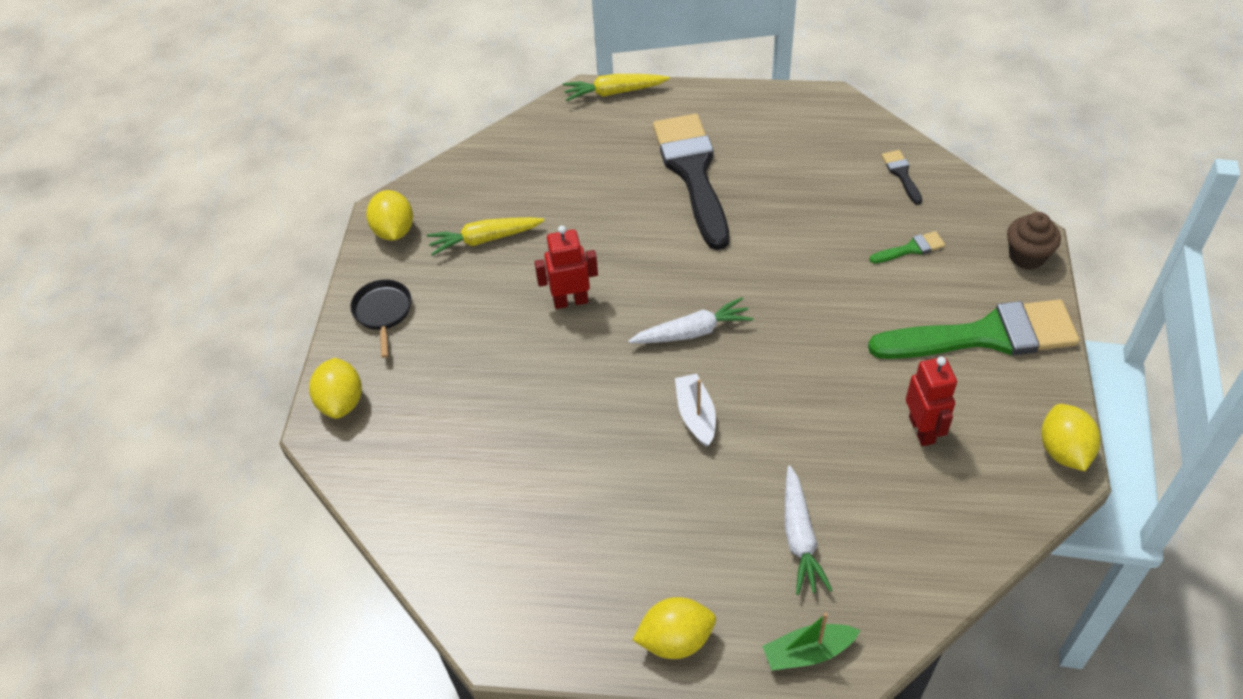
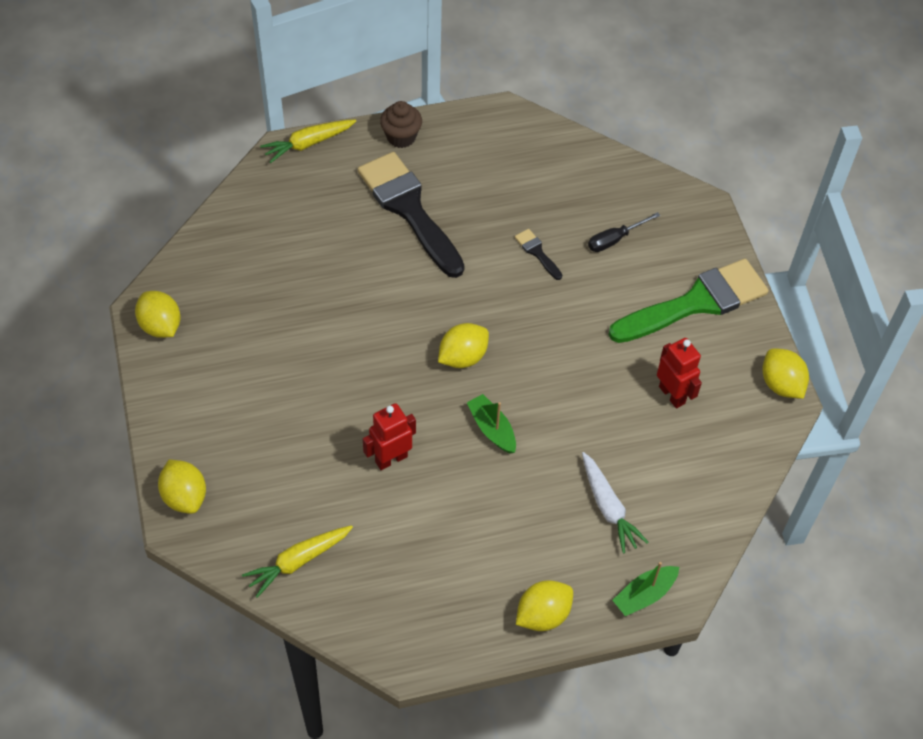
camera: 25 degrees left, 5 degrees up
(383, 312) = (185, 406): black pan -> none
(484, 239) = (248, 315): yellow carrot -> yellow carrot (298, 561)
(570, 301) = (348, 354): red robot -> red robot (391, 459)
(692, 332) = (462, 357): white carrot -> yellow lemon
(696, 415) = (492, 429): white boat -> green boat
(901, 174) = (586, 172): black brush -> black brush (537, 252)
(911, 249) = (615, 239): green brush -> black screwdriver
(1027, 256) = (707, 225): brown cupcake -> brown cupcake (401, 137)

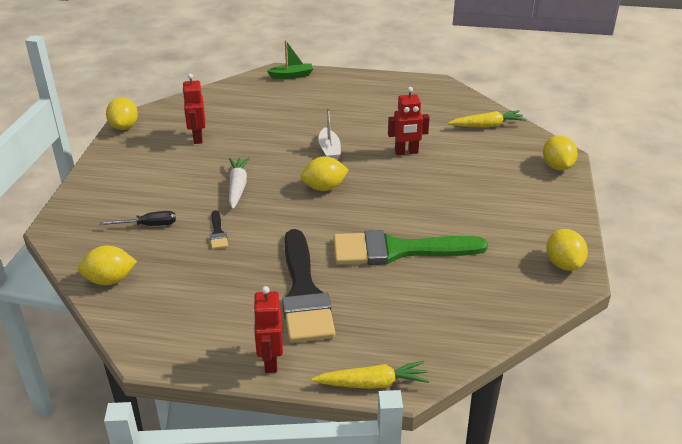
camera: 155 degrees left, 20 degrees down
(401, 137) = (270, 361): brown cupcake -> red robot
(492, 429) = (329, 150): green boat -> white boat
(543, 615) = (353, 81): yellow lemon -> yellow lemon (110, 280)
(608, 507) = (283, 105): white carrot -> white carrot (237, 187)
(696, 302) = (130, 175): green brush -> green brush (398, 250)

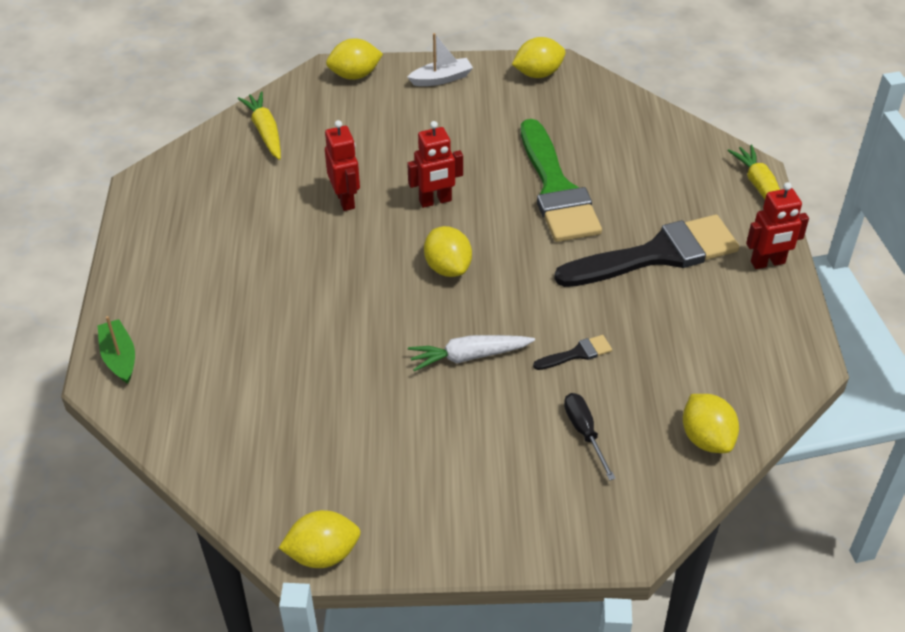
camera: 100 degrees left, 10 degrees up
(197, 138) = (344, 437): red robot -> red robot (435, 201)
(329, 150) = (353, 276): white boat -> white boat (441, 79)

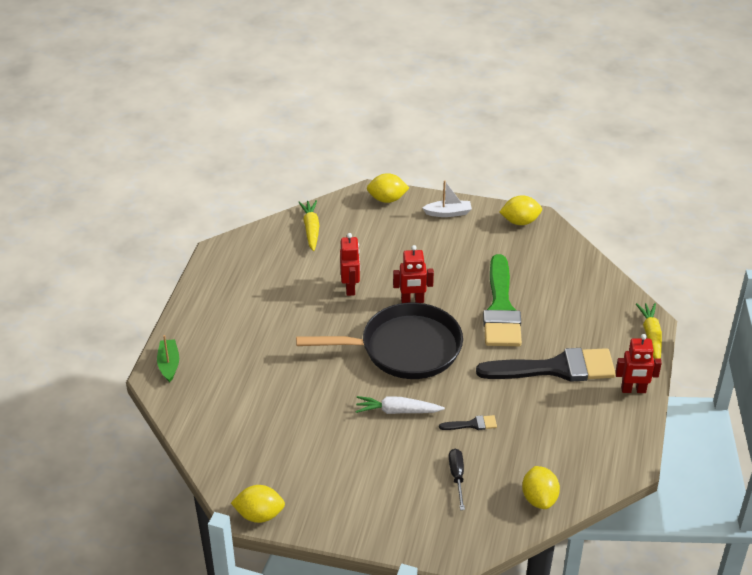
camera: 15 degrees right, 5 degrees down
(448, 267) = (404, 348): yellow lemon -> black pan

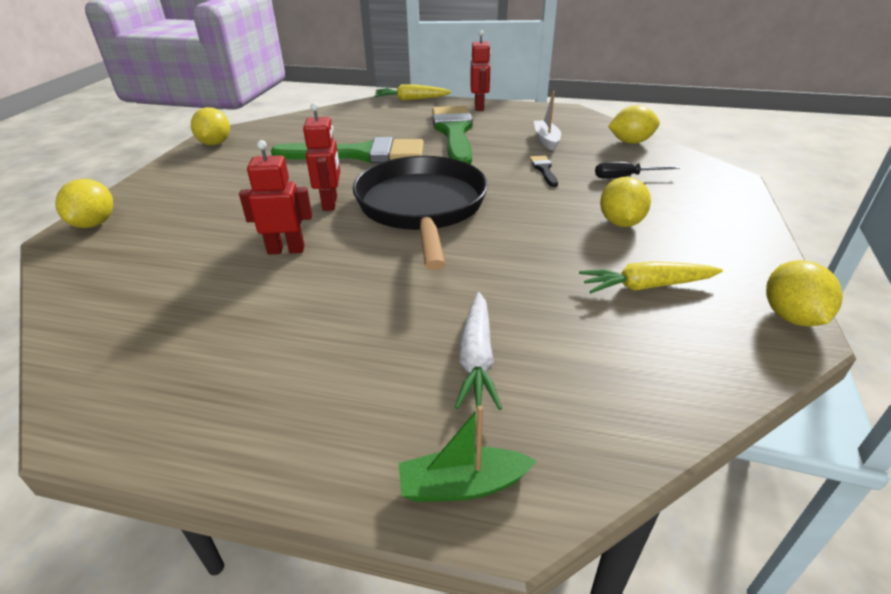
camera: 90 degrees left, 5 degrees down
(311, 229) = (111, 293): yellow carrot -> yellow carrot (646, 286)
(377, 457) = (620, 222): none -> yellow lemon
(397, 411) = (535, 211): white carrot -> white carrot (476, 358)
(448, 213) = (165, 181): white boat -> white boat (546, 140)
(555, 368) = (454, 133): black brush -> green brush

